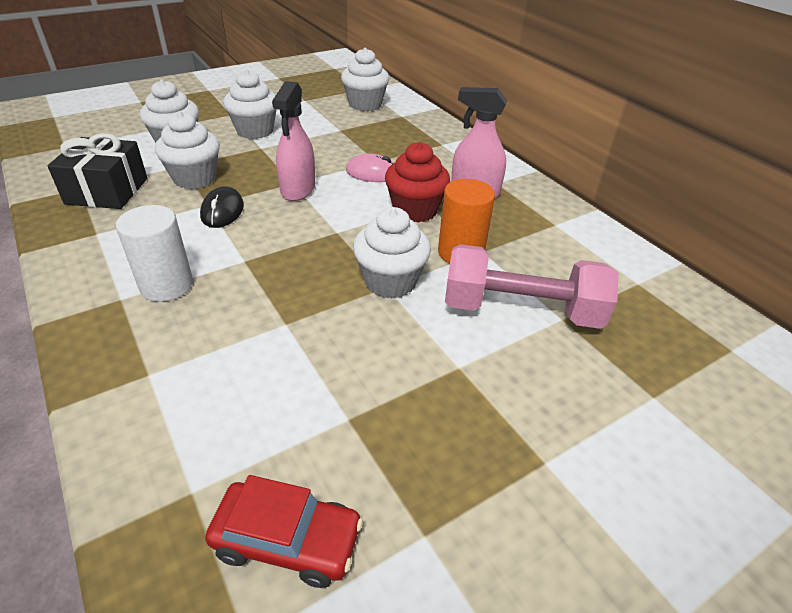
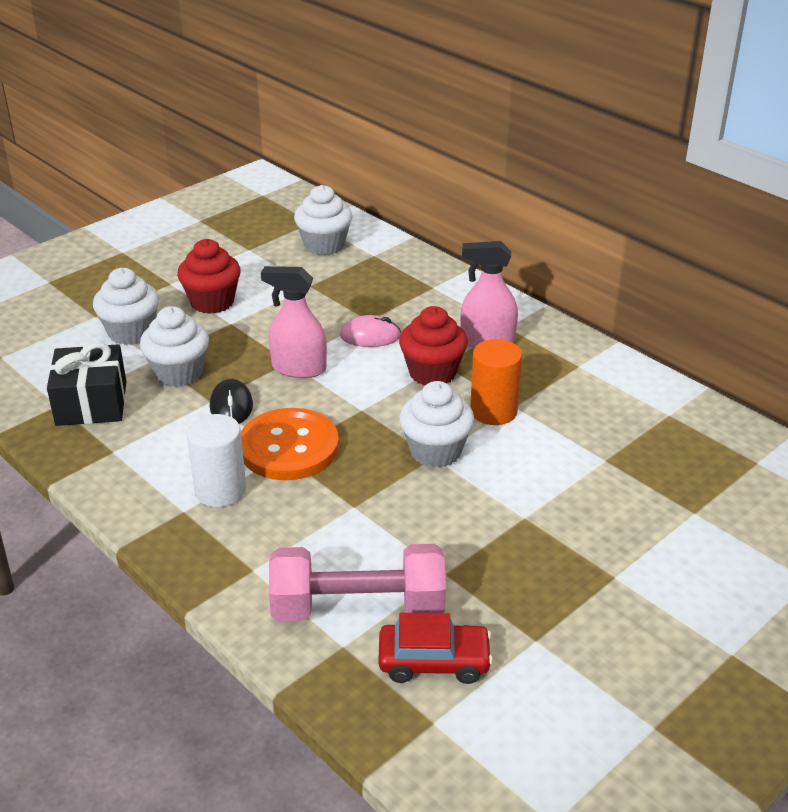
camera: 10 degrees left, 5 degrees down
(253, 255) = (289, 447): none -> orange button
(255, 131) = (212, 302): white cupcake -> red cupcake
(298, 189) = (298, 368): pink spray bottle -> pink spray bottle turned 105 degrees clockwise
(521, 310) = (566, 458): pink dumbbell -> pink dumbbell (358, 607)

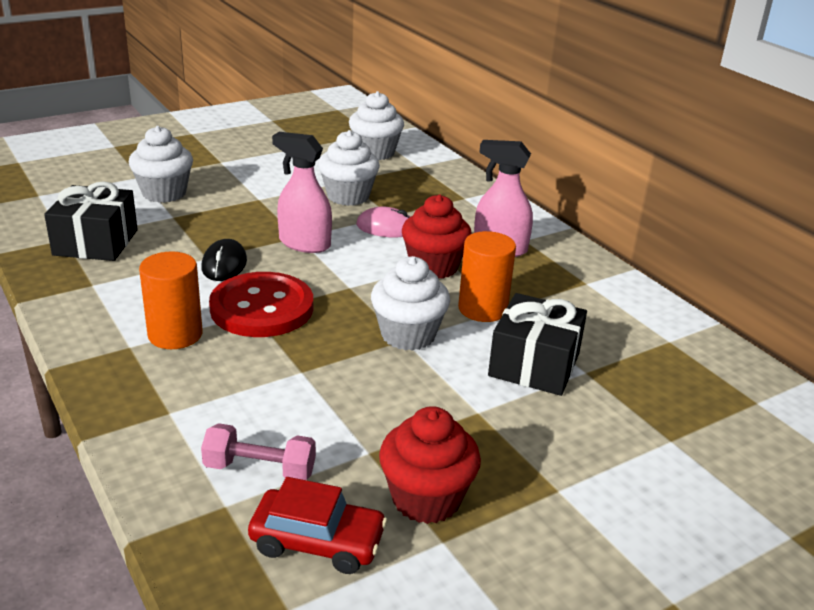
camera: 10 degrees right, 5 degrees down
(178, 373) = (189, 231): white cupcake -> white cupcake (348, 196)
(212, 302) = (250, 181): red cupcake -> red cupcake (426, 498)
(220, 490) = (175, 334): white cylinder -> orange cylinder
(289, 447) = (262, 308): orange button -> red button
(358, 607) = (260, 469): pink dumbbell -> pink dumbbell, size x0.56
(558, 461) = (534, 364): none -> black gift

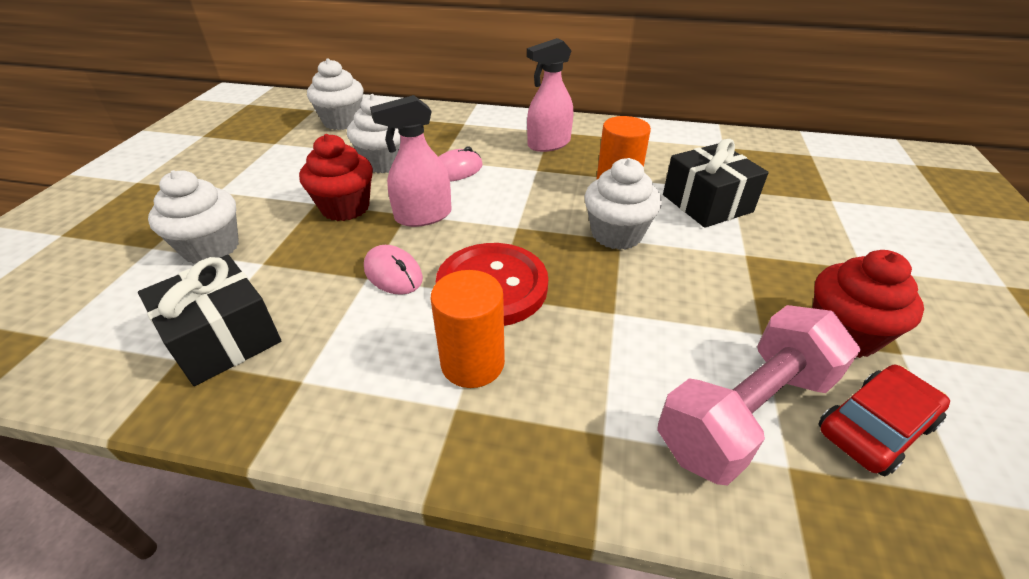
camera: 45 degrees left, 10 degrees up
(224, 264) = (393, 273): black mouse -> pink mouse
(260, 469) = (746, 413): pink dumbbell -> pink dumbbell, size x1.79
(434, 267) = (538, 178): red cupcake -> red cupcake (345, 207)

